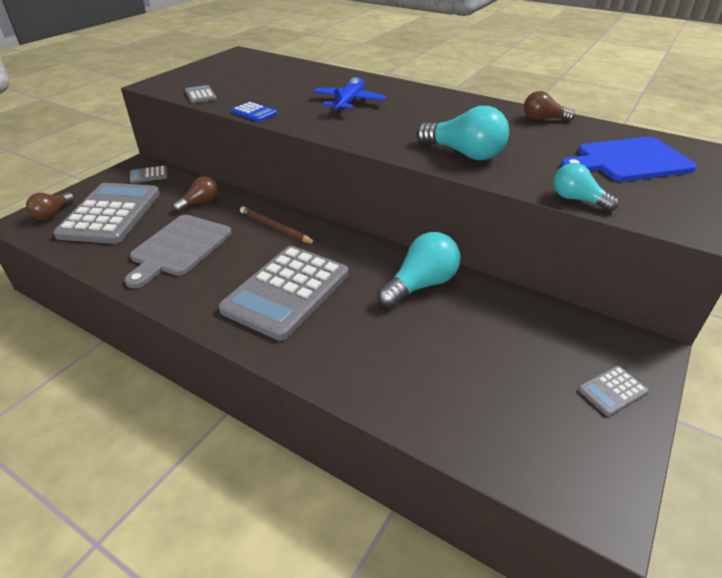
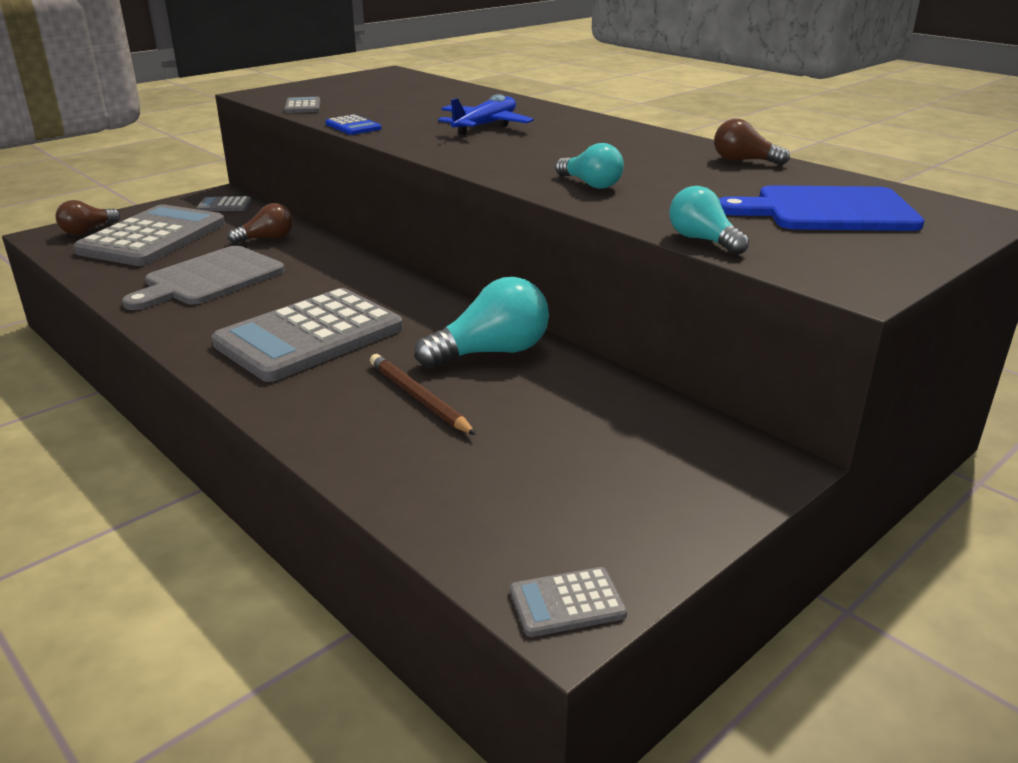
camera: 15 degrees right, 10 degrees down
(275, 228) = (343, 273): brown pencil -> brown pencil (419, 398)
(464, 154) = (591, 184): turquoise light bulb -> turquoise light bulb, size x0.61
(612, 391) = (679, 499): grey calculator -> grey calculator (567, 603)

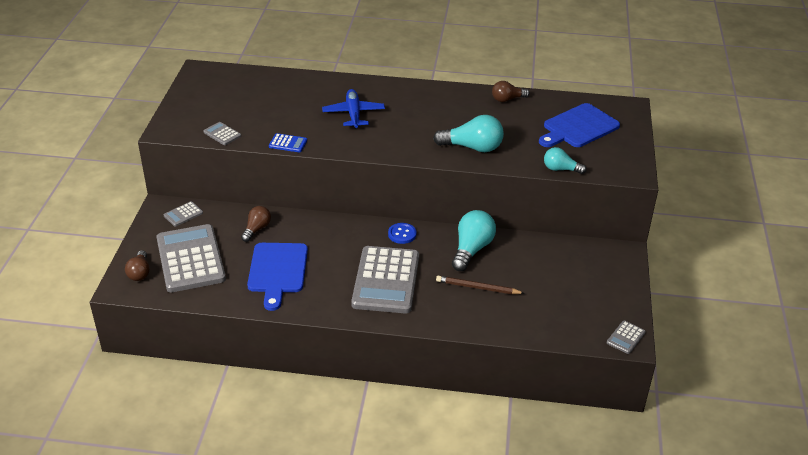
camera: 40 degrees left, 10 degrees up
(209, 278) = (277, 271): grey cutting board -> blue cutting board
(423, 301) = (402, 234): none -> blue button
(591, 184) = (472, 147): turquoise light bulb -> turquoise light bulb, size x1.65

